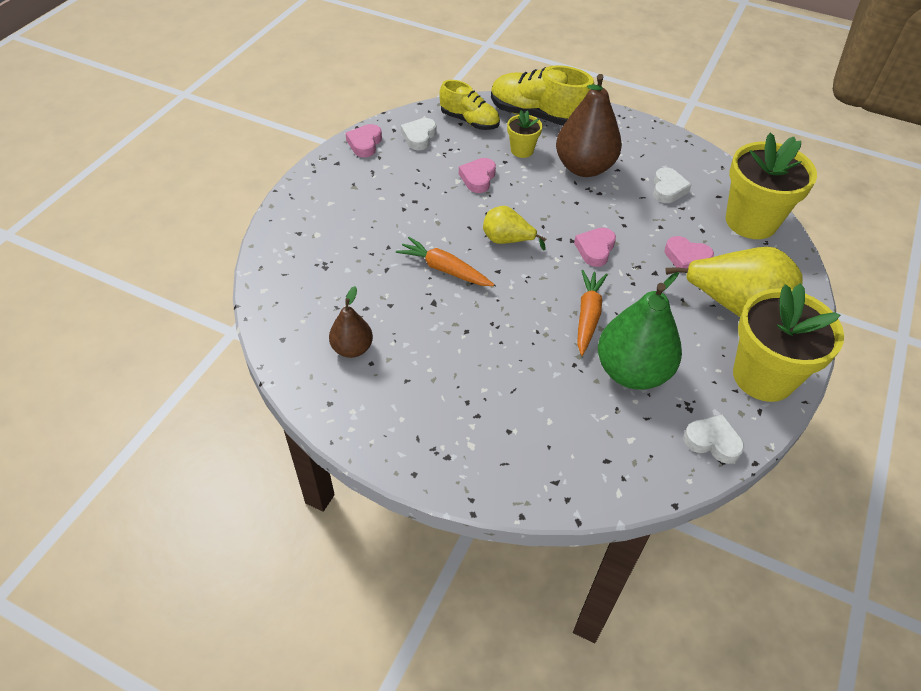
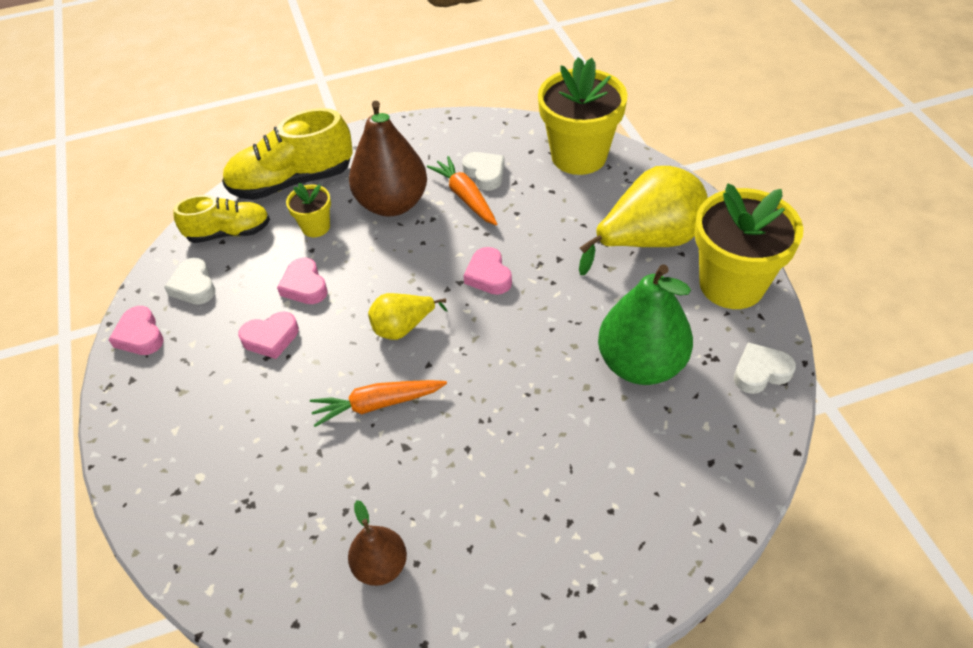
camera: 40 degrees left, 0 degrees up
(588, 316) = (552, 343): orange carrot -> orange carrot (465, 197)
(686, 258) = (567, 226): pink heart -> pink heart (271, 338)

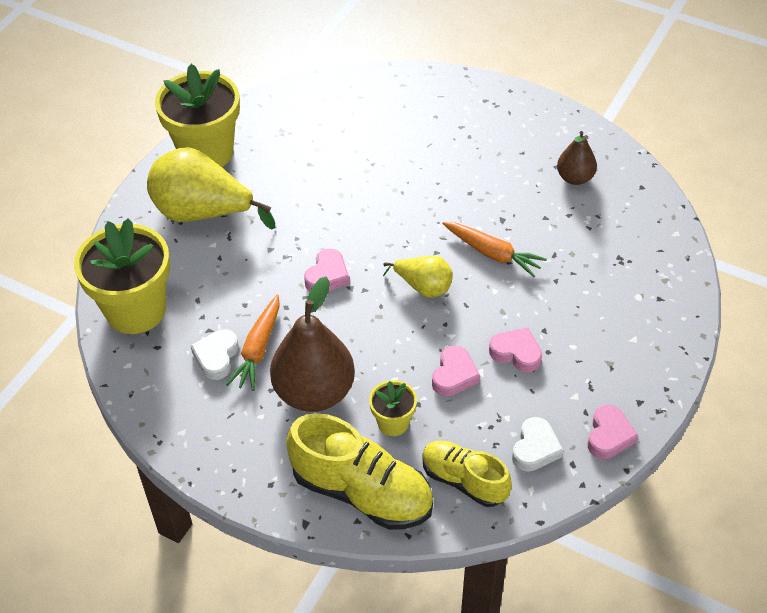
camera: 135 degrees left, 0 degrees up
(640, 364) = (322, 157): green pear -> none
(760, 372) = (272, 107): white heart -> none

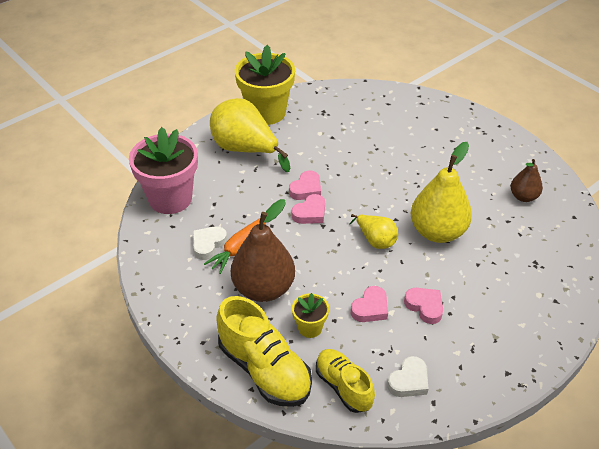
camera: 20 degrees right, 5 degrees down
(135, 310) = (170, 198): yellow flower pot -> pink flower pot
(493, 253) = (437, 232): orange carrot -> yellow pear
(609, 436) = (472, 390): pink heart -> pink heart (306, 189)

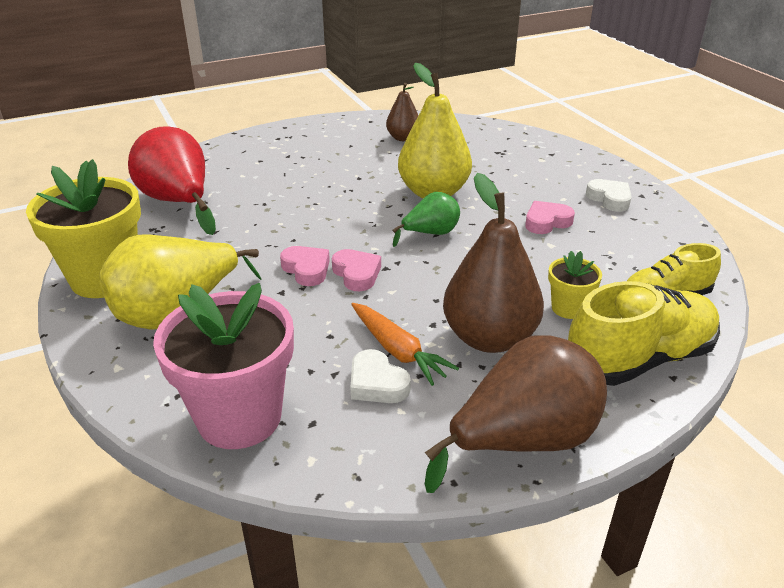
camera: 75 degrees left, 10 degrees down
(176, 314) = (523, 441): none -> brown pear
(358, 111) = (179, 202): none -> red pear
(370, 308) = (542, 257): pink heart -> none
(375, 240) = (430, 234): yellow pear -> green pear
(409, 381) = (654, 252): white heart -> white heart (609, 199)

